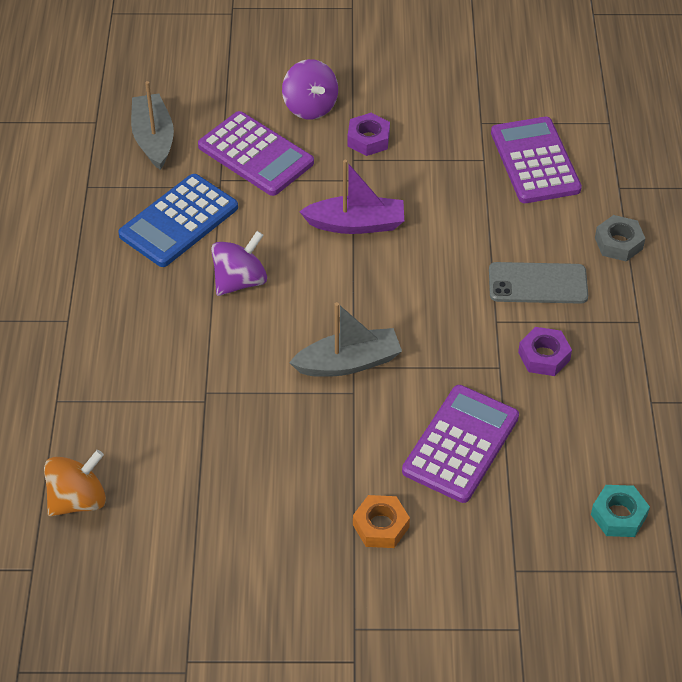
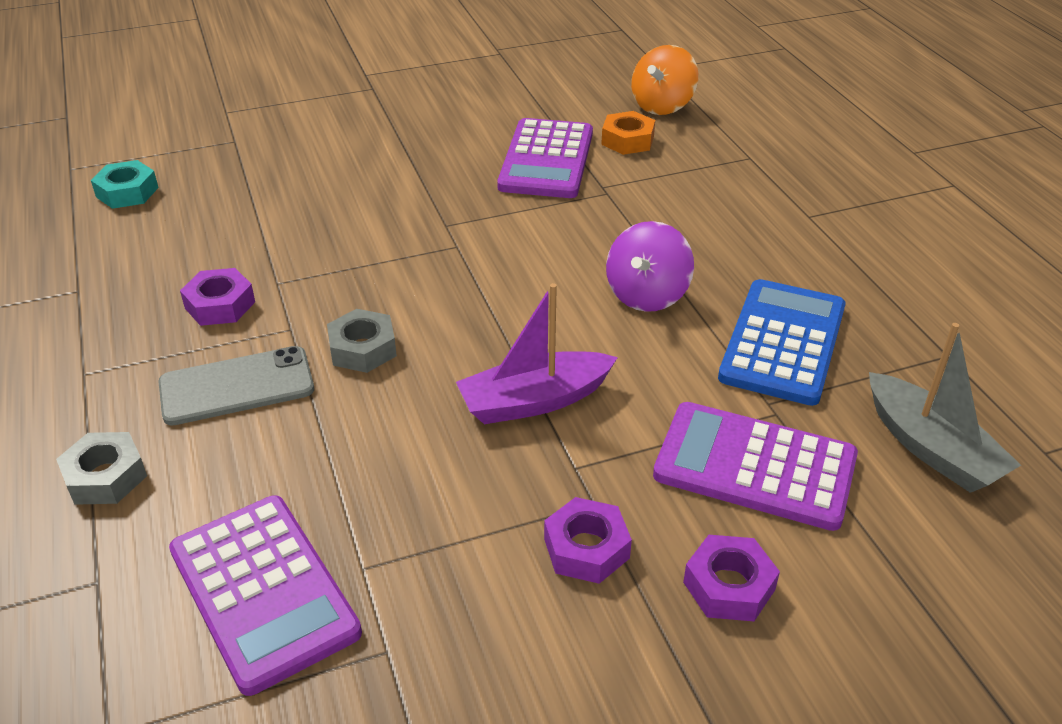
camera: 160 degrees right, 10 degrees down
(310, 107) = (729, 586): purple spinning top -> purple nut
(348, 363) = (464, 247): grey boat -> none
(380, 526) = (373, 142): orange nut -> orange nut (627, 140)
(450, 290) = (363, 349): none -> grey nut
(461, 444) = (308, 209): purple calculator -> purple calculator (546, 160)

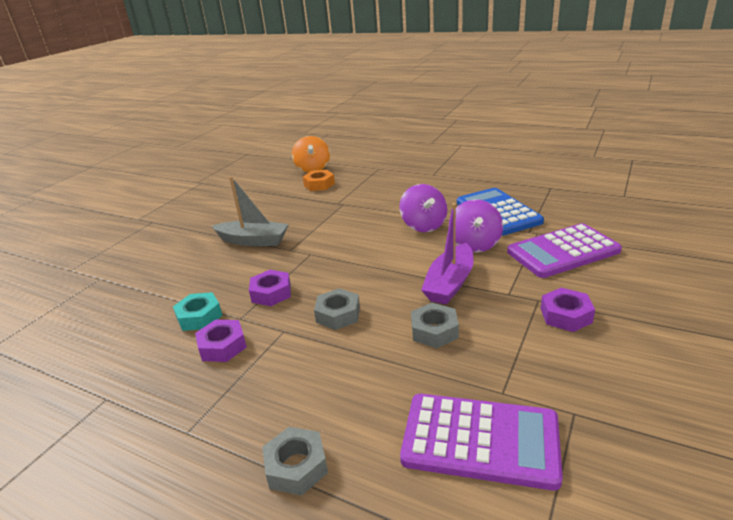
camera: 40 degrees left, 10 degrees down
(127, 192) = (60, 335): turquoise nut -> turquoise nut (199, 317)
(237, 386) = (299, 371): grey phone -> none
(417, 445) = (434, 331): none -> grey nut
(546, 160) = (295, 206): purple calculator -> none
(660, 369) = (475, 244): none -> purple spinning top
(729, 586) = (628, 290): purple nut -> purple nut (271, 293)
(931, 448) = (597, 213): grey boat -> grey boat (253, 241)

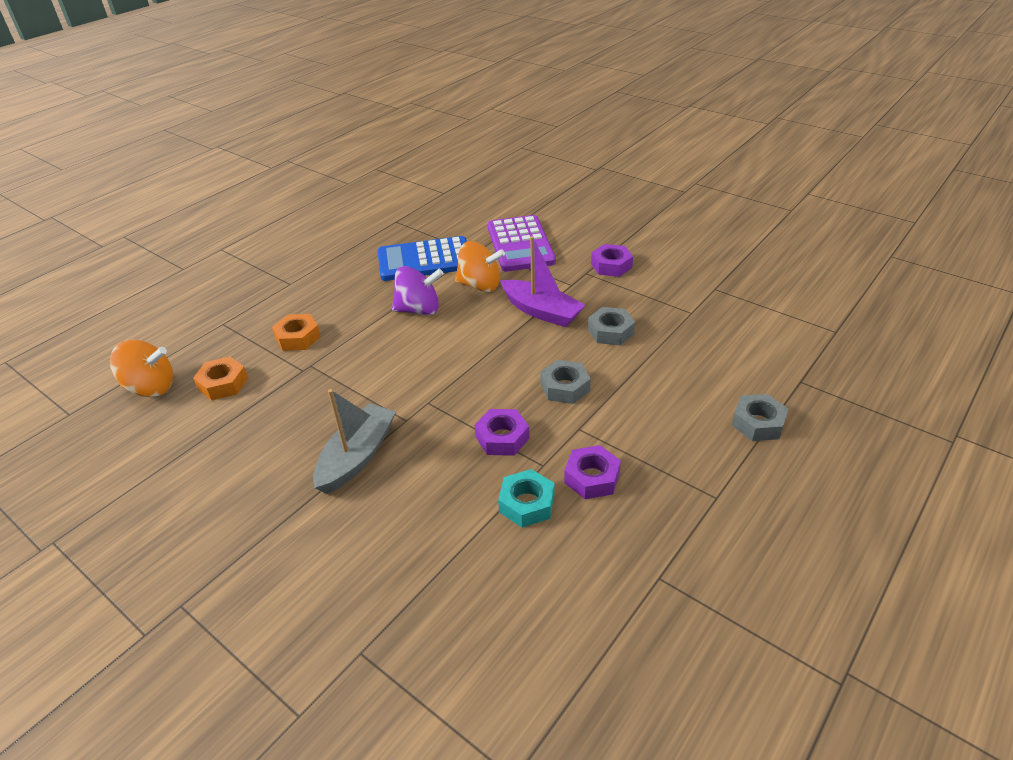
camera: 80 degrees left, 10 degrees up
(371, 192) = (298, 337): none -> orange nut
(475, 244) = (480, 285): purple spinning top -> orange spinning top
(480, 440) = (736, 331): purple calculator -> none

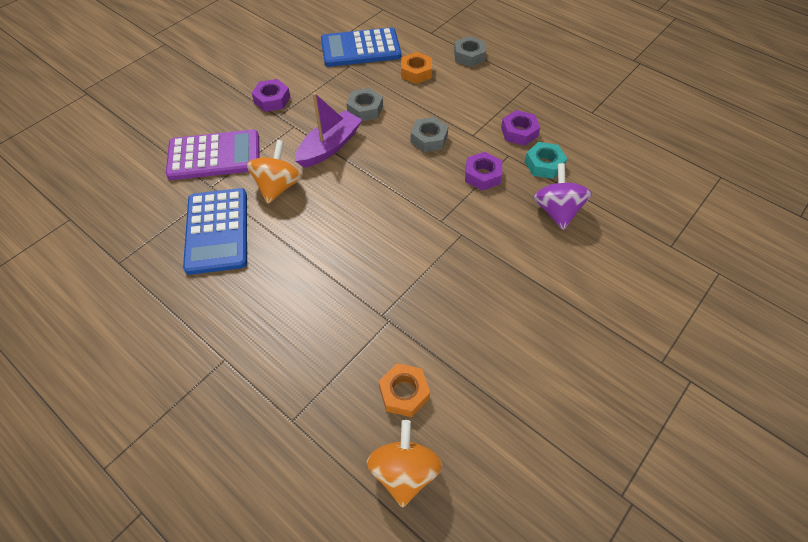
camera: 90 degrees left, 15 degrees up
(298, 337) = (334, 333): orange nut -> orange nut (416, 72)
(357, 457) = (505, 264): grey boat -> none
(419, 310) = (307, 232): purple spinning top -> purple spinning top (557, 211)
(731, 318) = (360, 48): none -> blue calculator

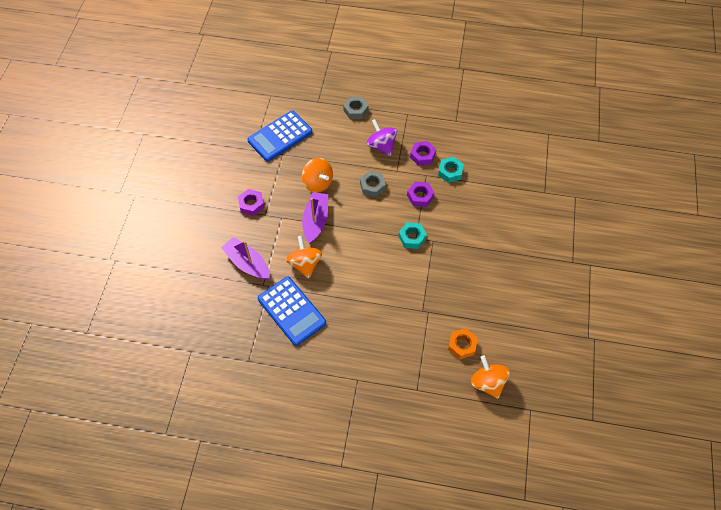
camera: 30 degrees left, 5 degrees up
(214, 156) = (247, 263): purple calculator -> purple boat
(365, 109) = (318, 183): grey nut -> orange spinning top
(416, 72) = (330, 139): orange nut -> none
(436, 218) = (412, 237): none -> turquoise nut
(557, 211) = (475, 200): purple spinning top -> purple spinning top (381, 146)

